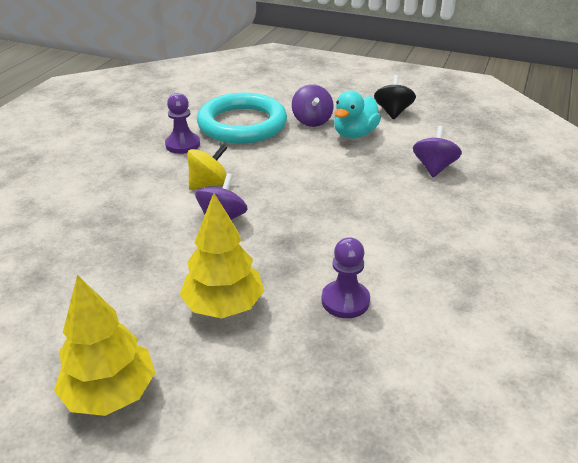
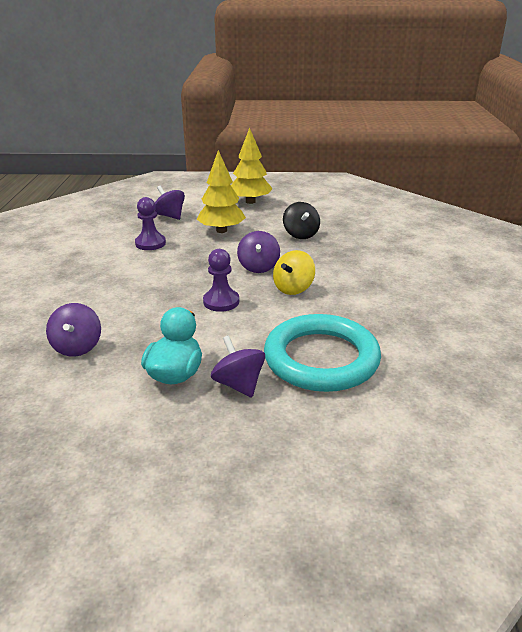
camera: 160 degrees right, 5 degrees down
(182, 145) = (358, 318): purple pawn -> purple pawn (221, 302)
(292, 380) = (170, 216): none -> purple spinning top
(393, 112) = (127, 430): black spinning top -> black spinning top (300, 234)

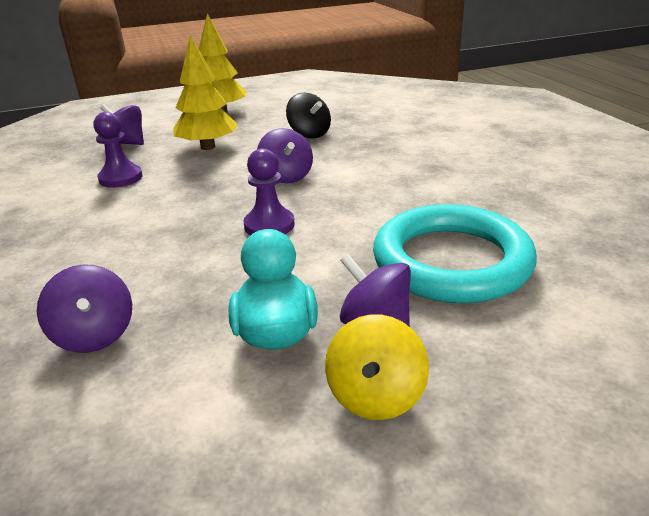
camera: 20 degrees left, 0 degrees up
(293, 288) = (348, 190): yellow spinning top -> yellow spinning top (375, 395)

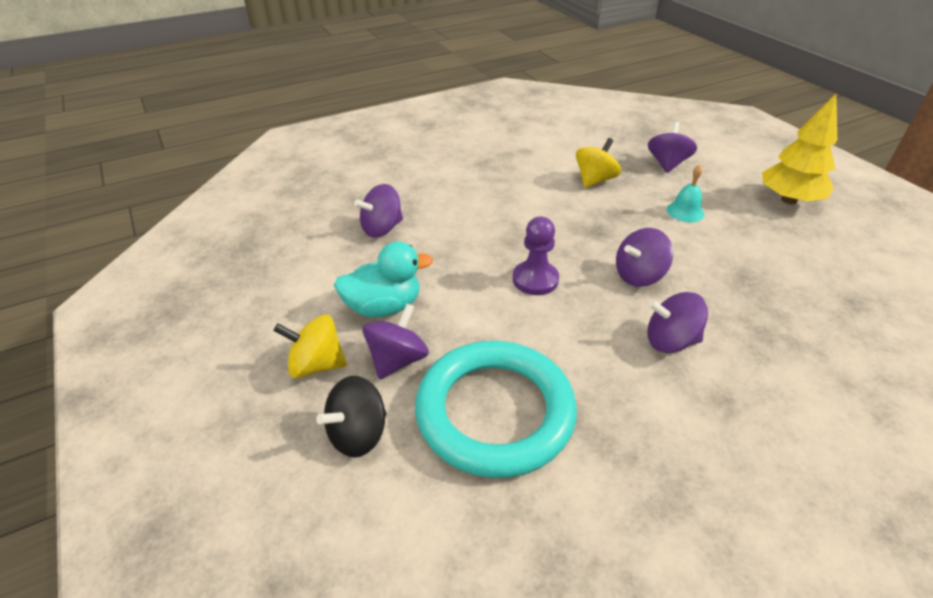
camera: 80 degrees right, 10 degrees up
(120, 178) = (594, 180): purple pawn -> yellow spinning top
(208, 147) = (685, 211): yellow tree -> turquoise bell
(309, 134) = (766, 277): black spinning top -> black spinning top (358, 434)
(371, 175) = (670, 341): none -> purple spinning top

